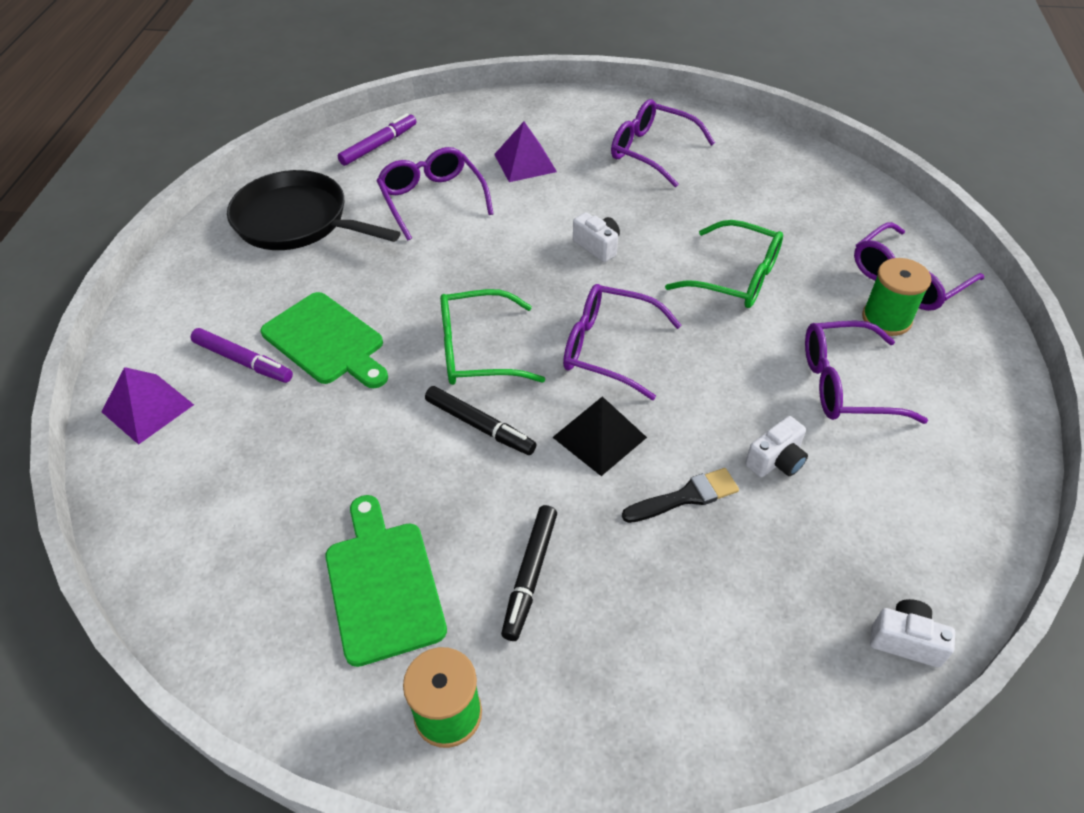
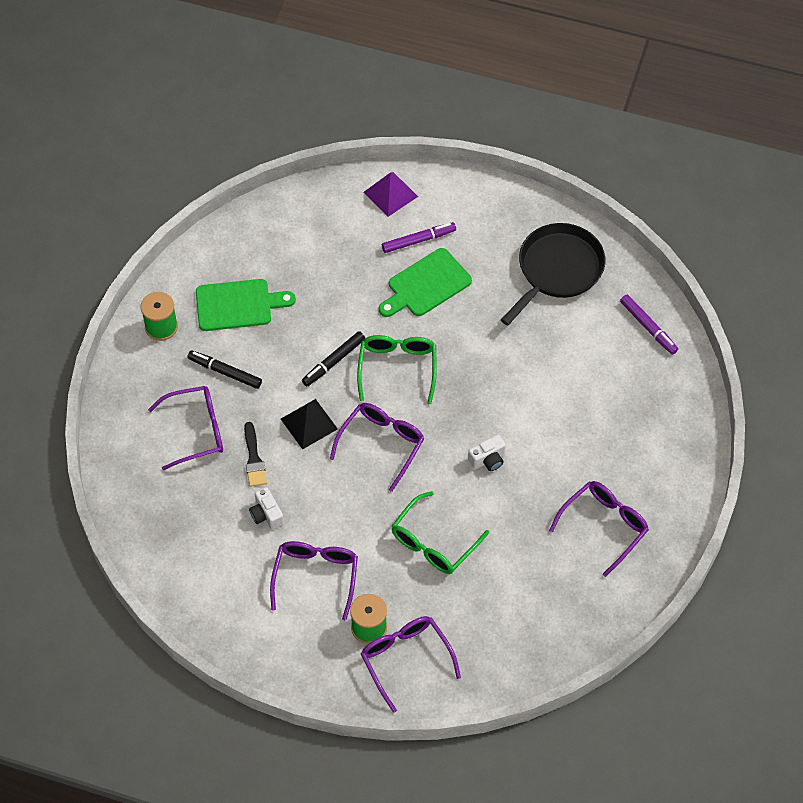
camera: 100 degrees right, 10 degrees up
(243, 361) = (418, 240): purple marker -> purple marker turned 150 degrees counterclockwise
(432, 199) = (567, 358): purple glasses -> purple glasses (196, 431)
(525, 163) = (604, 428): purple pyramid -> none
(905, 641) = (138, 537): white camera -> none

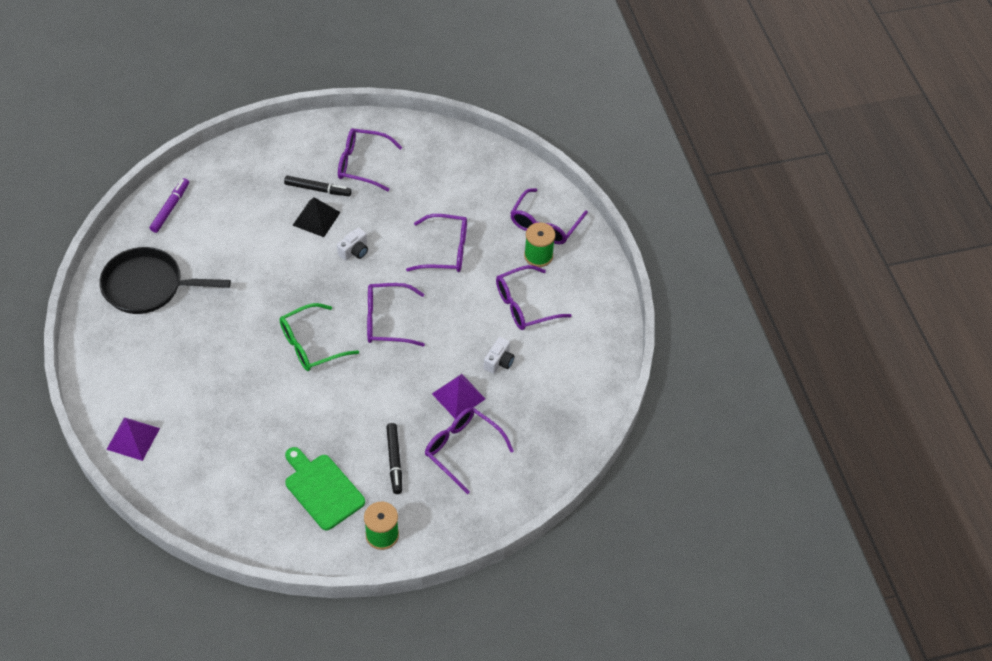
camera: 125 degrees left, 5 degrees down
(254, 459) = (458, 396): black brush -> purple pyramid
(309, 424) = (402, 377): black pyramid -> black pyramid (316, 218)
(333, 362) = (333, 390): black marker -> black marker (318, 189)
(418, 240) = (173, 393): purple marker -> none
(426, 285) = (217, 365): green cutting board -> none
(433, 543) = (446, 251): green glasses -> purple glasses
(488, 459) = (354, 251): white camera -> white camera turned 105 degrees clockwise

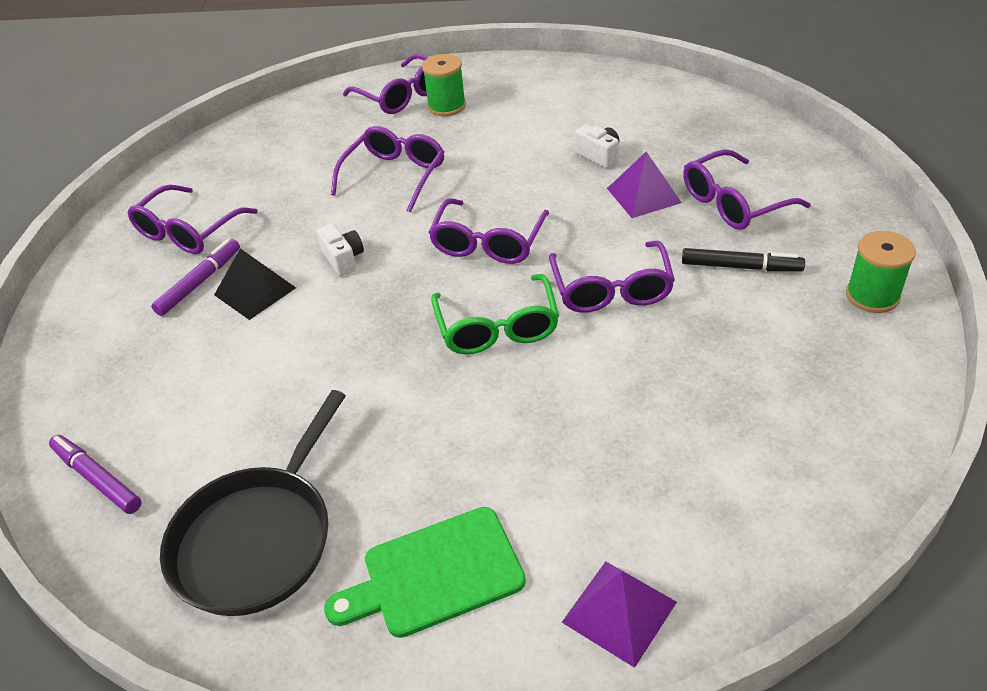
camera: 65 degrees left, 10 degrees down
(318, 189) = (199, 282): black marker -> purple marker
(322, 489) = (781, 350): green cutting board -> green cutting board (435, 574)
(524, 305) = (518, 126): purple glasses -> purple glasses (611, 290)

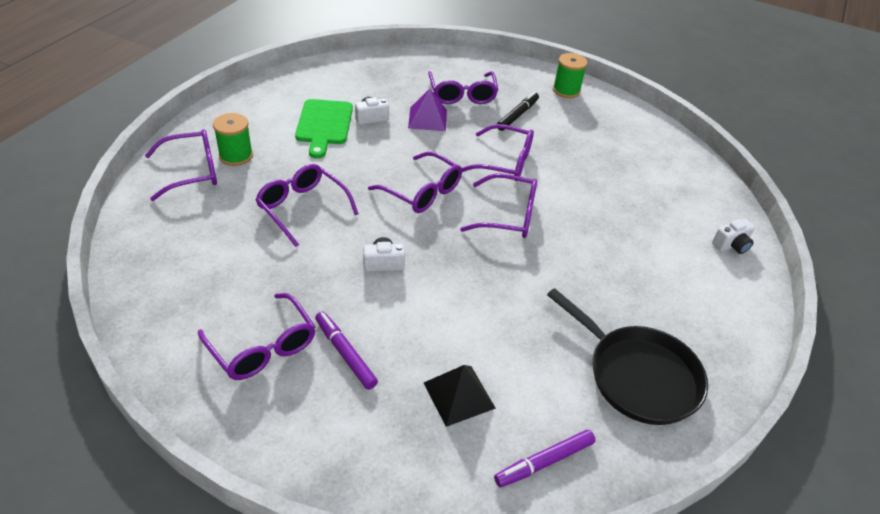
camera: 75 degrees left, 0 degrees up
(255, 291) = (383, 321): black pyramid -> black pyramid (459, 395)
(435, 574) = (690, 302): green cutting board -> green cutting board (324, 125)
(497, 328) = (508, 216): green glasses -> purple glasses
(619, 612) = (731, 245): purple pyramid -> white camera

